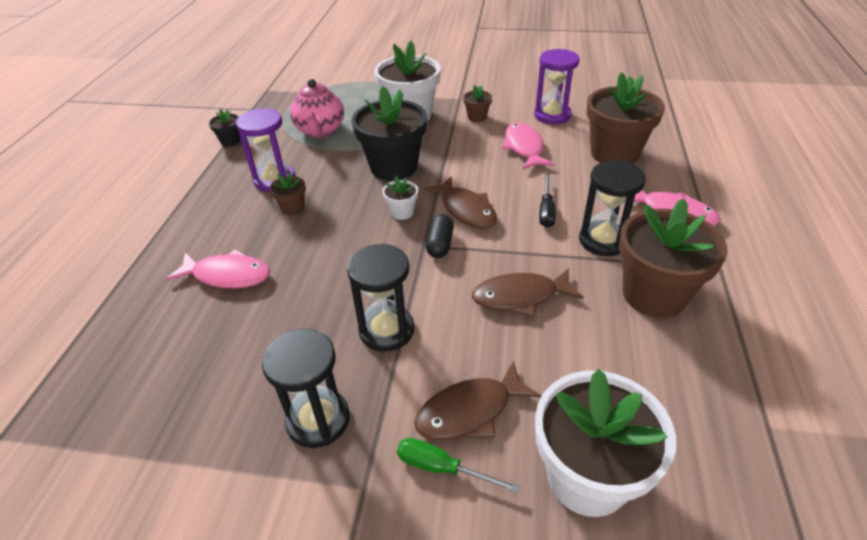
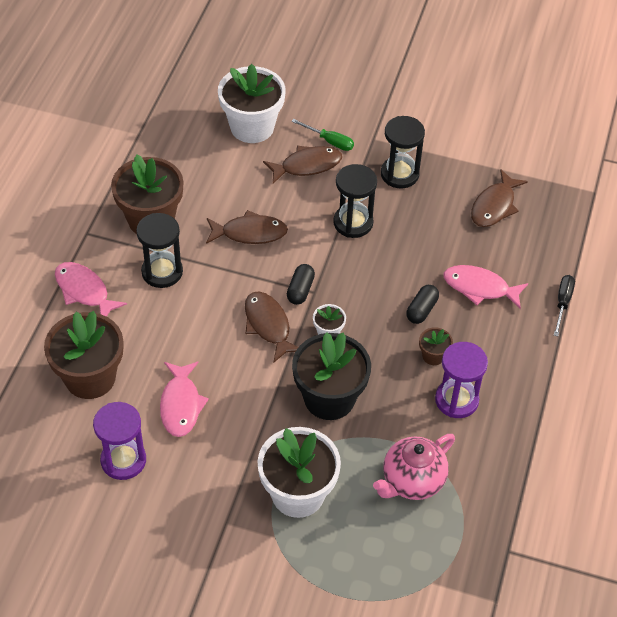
camera: 175 degrees left, 10 degrees up
(175, 387) = (494, 206): none -> brown fish
(230, 141) = (520, 481): black flower pot -> none
(301, 244) = (421, 310): none -> black capsule
(320, 131) = (412, 481): pink teapot -> pink teapot turned 135 degrees counterclockwise
(477, 117) = (215, 474): brown flower pot -> none
(546, 211) = (195, 311): black screwdriver -> black screwdriver (563, 303)

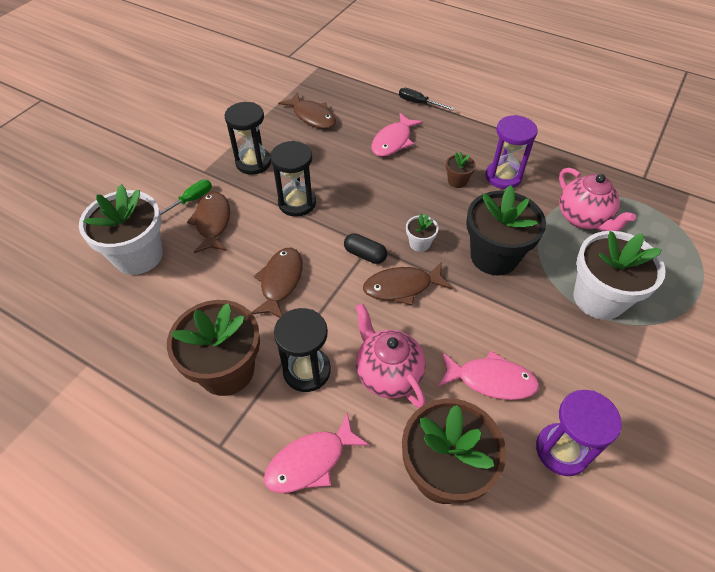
camera: 75 degrees left, 0 degrees up
(171, 328) = (388, 374): none -> pink teapot
(421, 310) = (408, 178): black capsule -> none

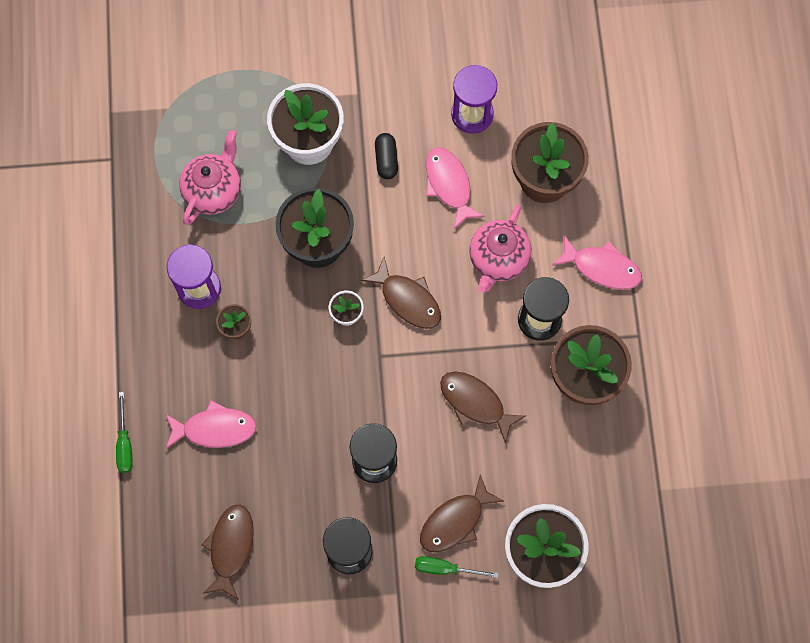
camera: 125 degrees left, 20 degrees up
(280, 282) = (475, 403): brown fish -> brown fish turned 60 degrees clockwise
(365, 255) = (394, 353): black capsule -> black capsule (386, 160)
(419, 103) = (125, 444): black screwdriver -> green screwdriver

